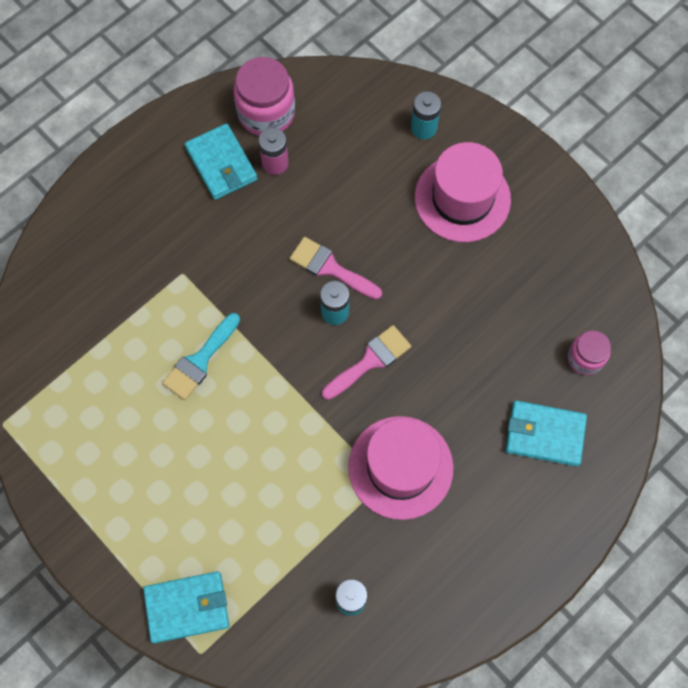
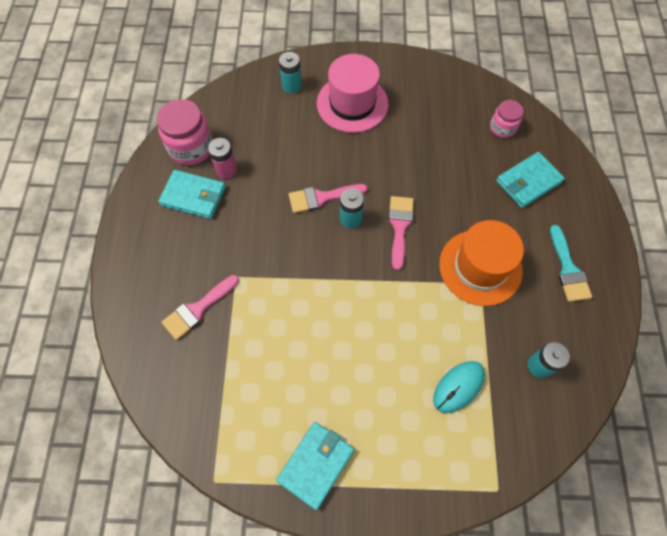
camera: 45 degrees left, 5 degrees down
(124, 272) = (198, 309): none -> pink brush
(187, 607) = (458, 470): turquoise wallet -> turquoise wallet (316, 464)
(200, 360) = (302, 316): turquoise brush -> turquoise brush (568, 269)
(262, 546) = (458, 387): none -> turquoise mouse
(400, 467) = (480, 267): pink hat -> orange hat

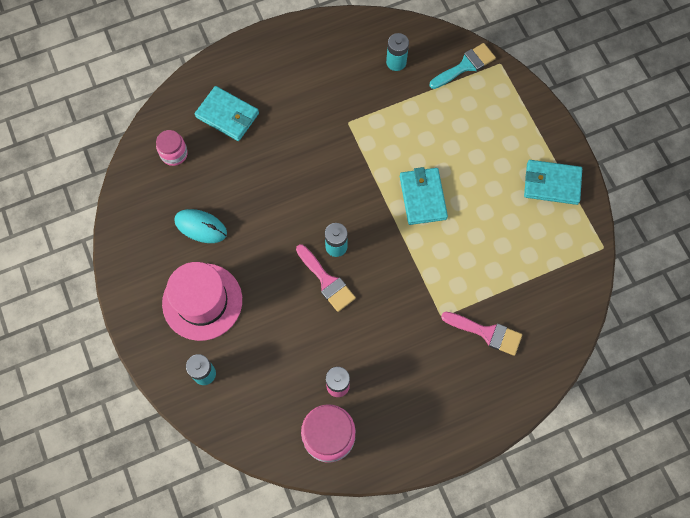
camera: 115 degrees left, 5 degrees up
(193, 196) = (382, 400): turquoise wallet -> turquoise wallet (422, 197)
(399, 227) = (324, 202): pink brush -> none
(458, 387) = (442, 110): turquoise mouse -> turquoise mouse (201, 227)
(480, 267) = (332, 127): orange hat -> none
(568, 269) = (302, 64): turquoise brush -> turquoise brush (465, 66)

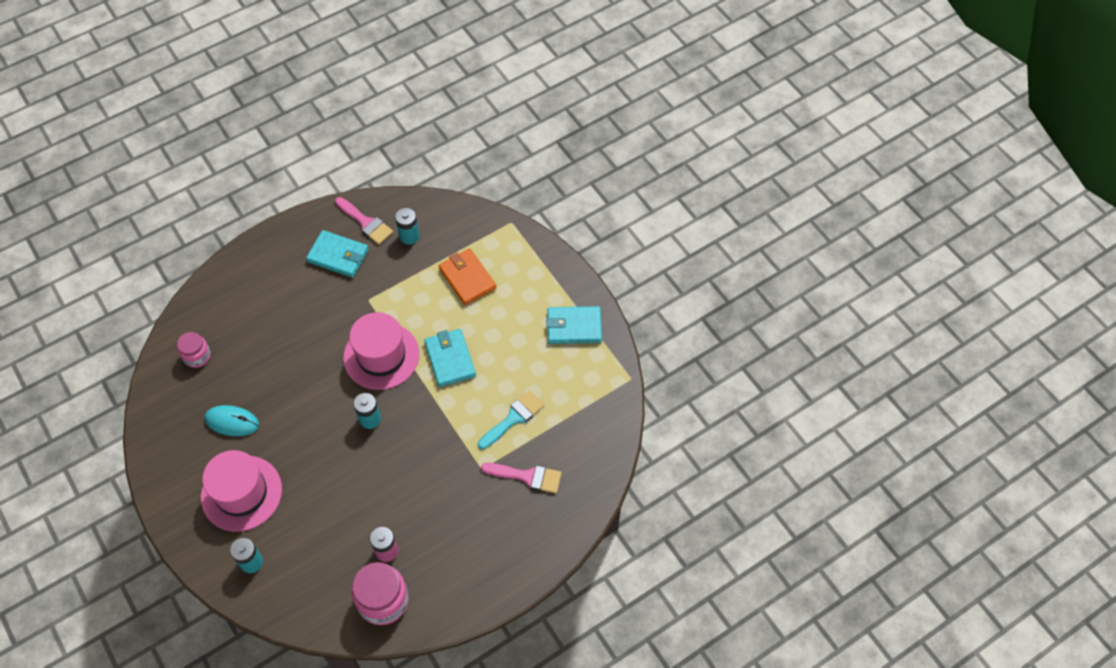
camera: 10 degrees left, 10 degrees down
(227, 115) = (247, 311): turquoise wallet -> turquoise wallet (338, 256)
(326, 281) = (364, 453): pink brush -> pink brush (366, 223)
(354, 183) = (381, 356): none -> pink hat
(449, 115) = (467, 278): none -> orange wallet
(465, 66) = (477, 230): turquoise brush -> turquoise brush (513, 418)

